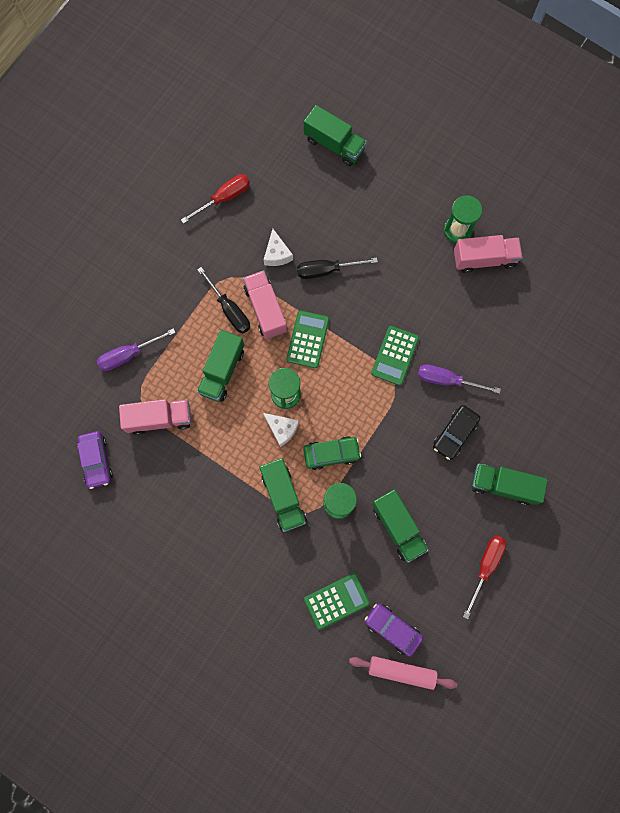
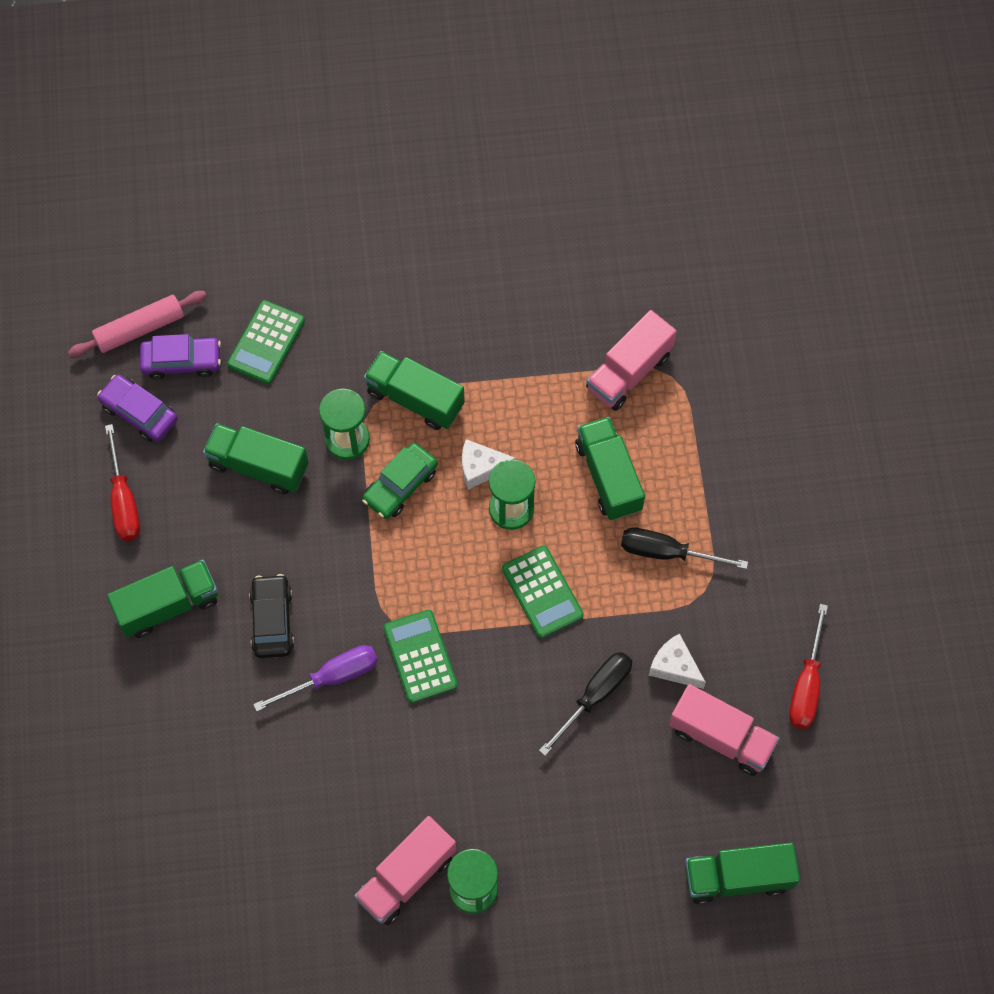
camera: 140 degrees right, 10 degrees down
(96, 460) = (654, 279): purple car -> purple car (139, 413)
(129, 355) = (731, 411): purple screwdriver -> none
(265, 309) = (625, 587): pink truck -> pink truck (721, 737)

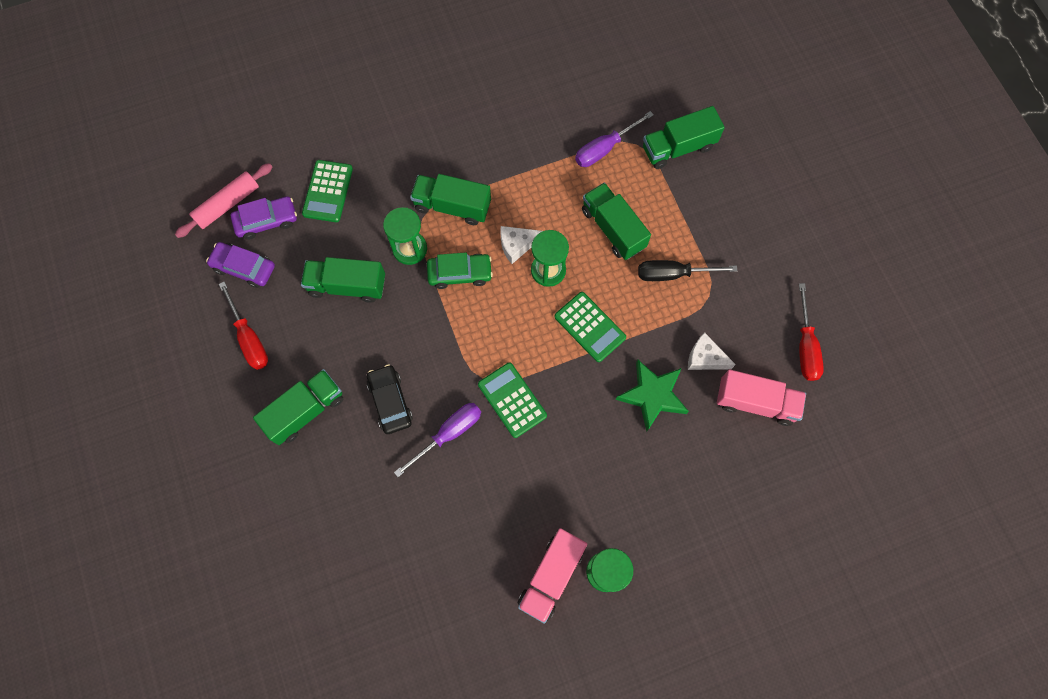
camera: 15 degrees left, 5 degrees up
(400, 485) = (460, 273): green car -> green car turned 120 degrees counterclockwise
(595, 696) = (652, 395): black screwdriver -> green star
(629, 372) = (604, 148): pink truck -> purple screwdriver
(737, 877) = (801, 507): green truck -> green truck (678, 148)

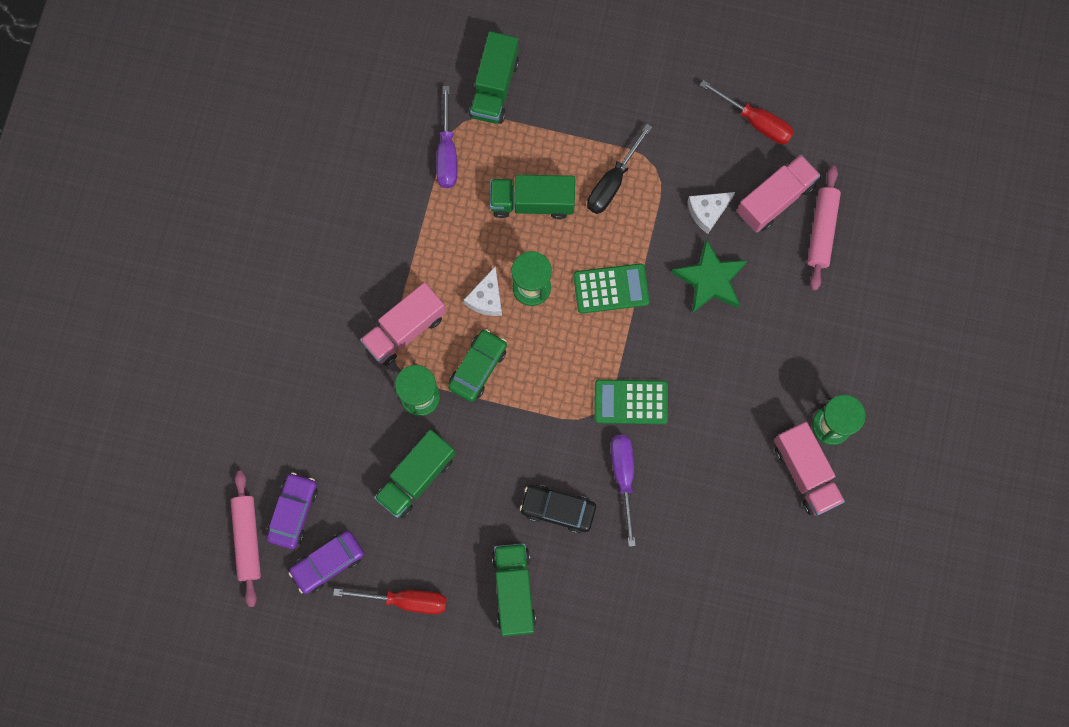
camera: 55 degrees left, 5 degrees up
(328, 191) = (304, 435): green calculator -> none
(452, 206) = (405, 330): green truck -> pink truck
(759, 455) = (821, 230): none -> pink rolling pin

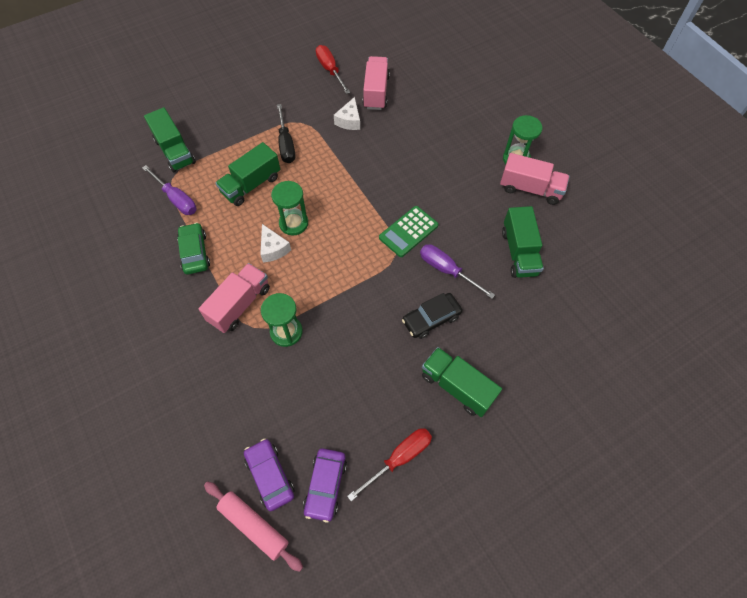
camera: 45 degrees left, 15 degrees down
(405, 330) = (240, 304): pink truck -> pink truck turned 150 degrees counterclockwise
(416, 478) = (330, 378): green truck -> green truck (519, 252)
(478, 367) = (305, 287): green car -> green car (195, 253)
(611, 289) = (338, 190): green calculator -> none
(710, 280) = (384, 146): green star -> none
(756, 121) = (330, 70): red screwdriver -> red screwdriver turned 105 degrees counterclockwise
(821, 230) = (412, 88): pink rolling pin -> none

